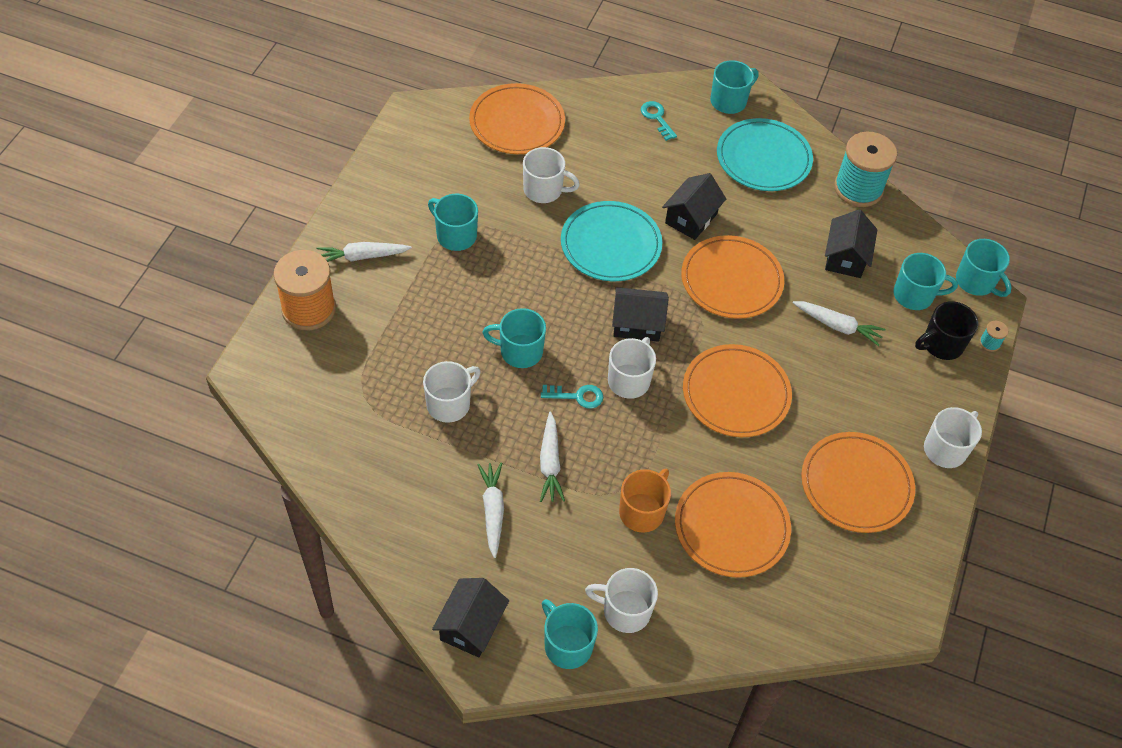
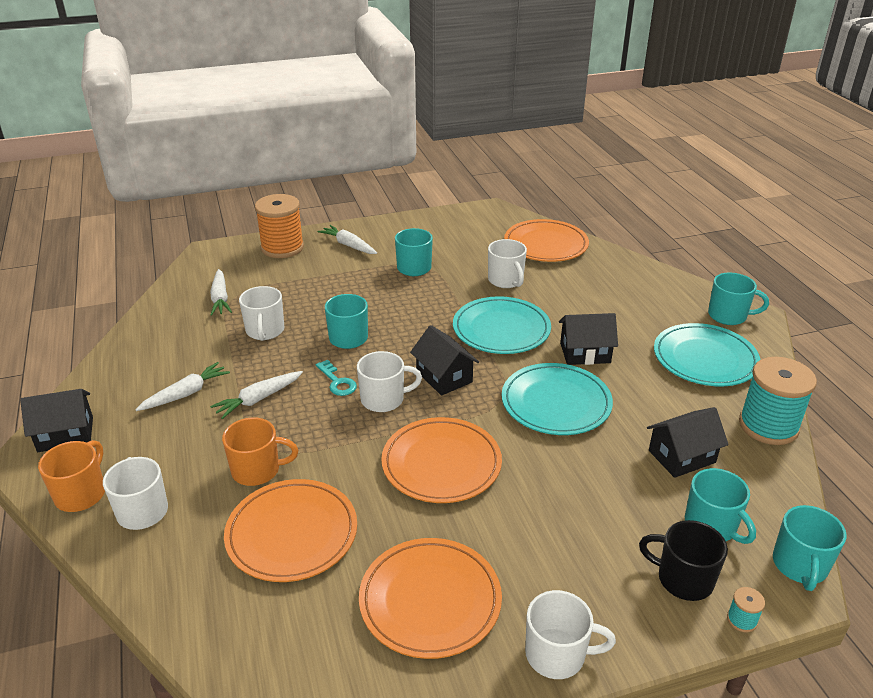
camera: 55 degrees right, 20 degrees down
(449, 404) = (265, 331): white mug -> white mug turned 75 degrees clockwise
(567, 645) = (81, 494): turquoise mug -> orange mug
(657, 118) = (651, 293): turquoise key -> none
(731, 280) = (556, 403): orange plate -> turquoise plate
(837, 326) = (599, 490): white carrot -> white carrot (220, 298)

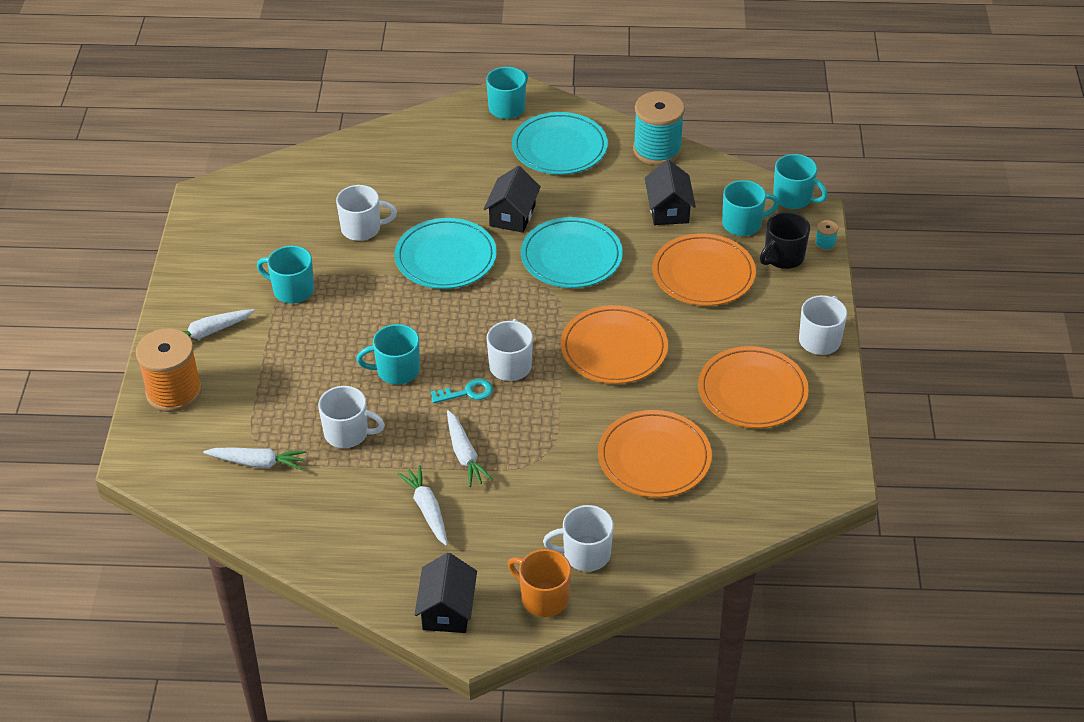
camera: 70 degrees left, 10 degrees up
(257, 470) = (567, 469): orange mug -> none
(444, 377) = (498, 317): black house -> none
(546, 245) = (311, 178): orange plate -> orange plate (703, 274)

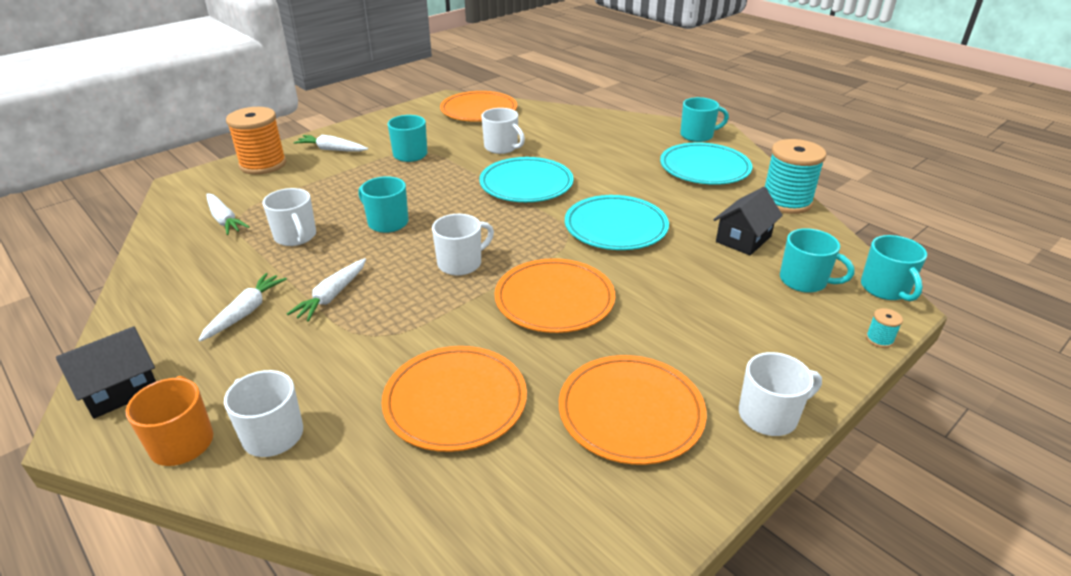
camera: 45 degrees right, 10 degrees down
(467, 392) = (404, 261): turquoise key -> none
(512, 215) = (610, 185): black house -> none
(703, 274) = (714, 295): orange plate -> orange plate (479, 110)
(783, 257) = (815, 325): black mug -> none

